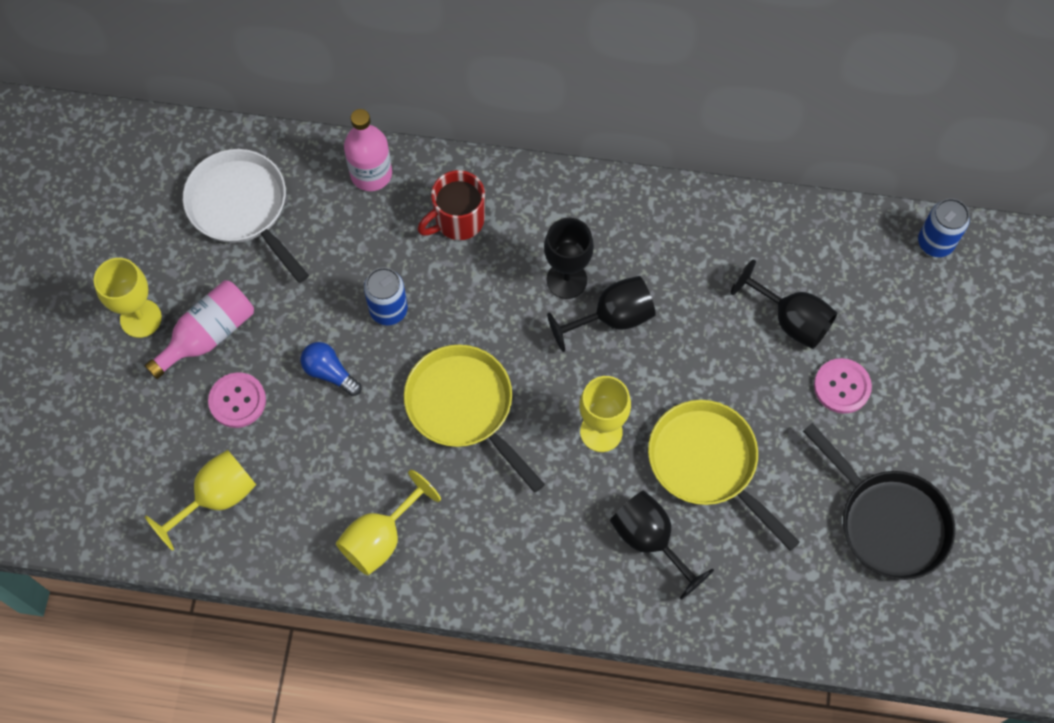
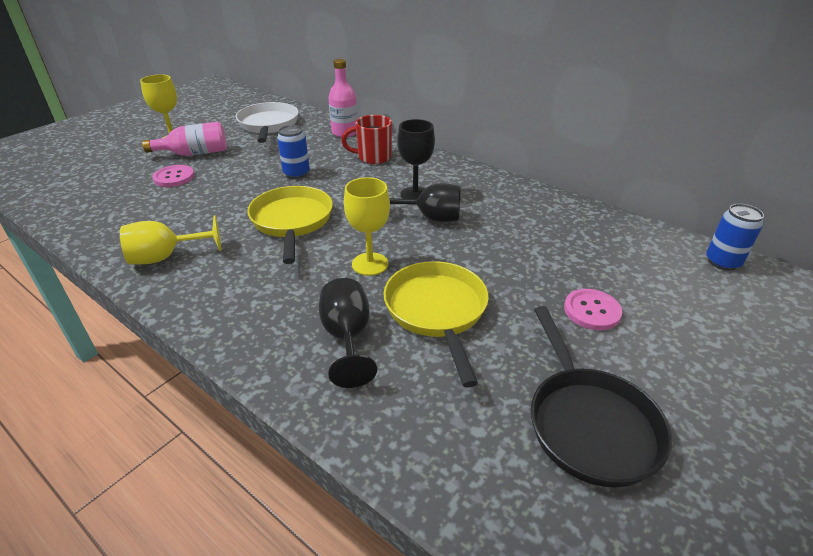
camera: 30 degrees right, 30 degrees down
(216, 498) = (107, 206): yellow goblet -> none
(329, 372) = (234, 184): blue light bulb -> none
(790, 319) = (567, 260): black goblet -> none

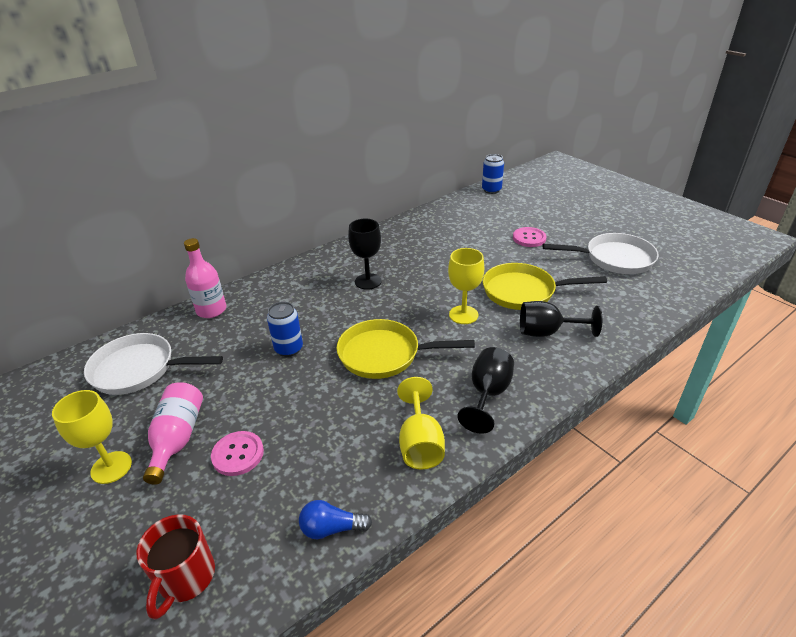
camera: 75 degrees left, 0 degrees up
(88, 227) = (331, 528): none -> blue light bulb
(373, 157) = (284, 297): red mug -> red mug (186, 578)
(429, 218) = (407, 279): black goblet -> black goblet (488, 394)
(589, 424) = (614, 259): black pan -> white pan

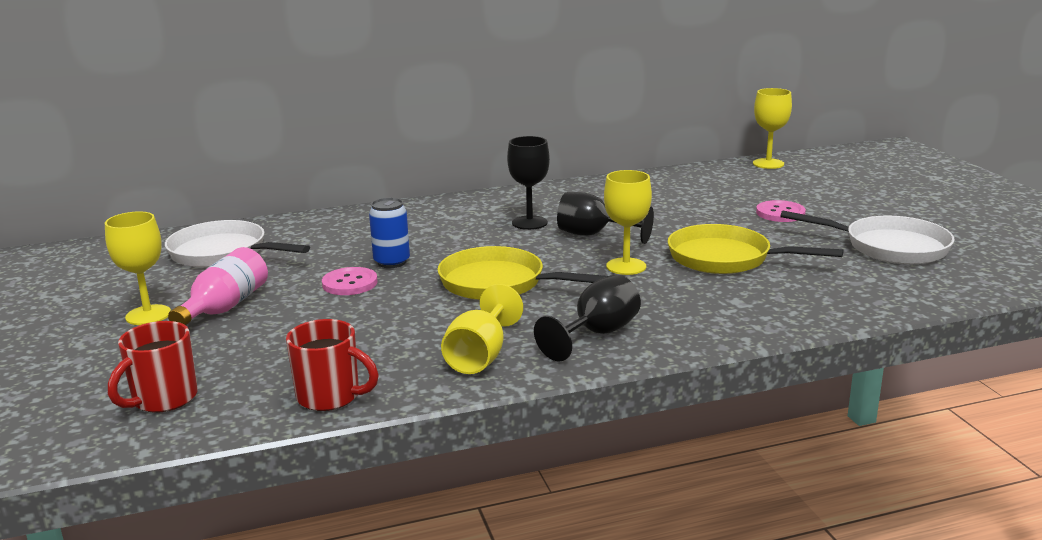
camera: 20 degrees right, 15 degrees down
(211, 310) = (331, 221): pink bottle -> none
(238, 454) = (276, 329): pink button -> pink button (350, 283)
(331, 528) = (330, 397): blue light bulb -> red mug
(491, 190) = (768, 164): blue can -> yellow goblet
(547, 332) = (725, 297): black goblet -> black goblet (594, 235)

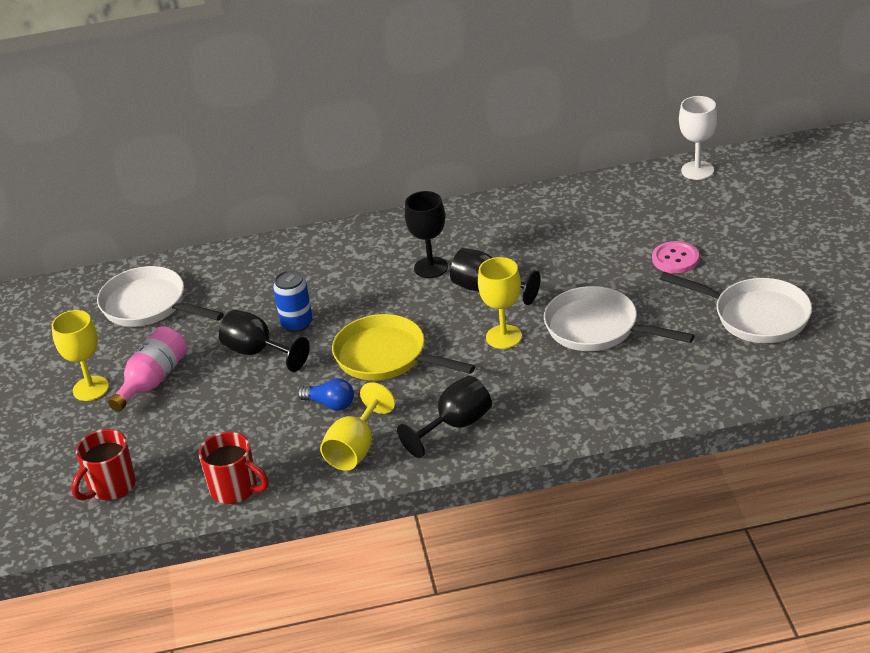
camera: 10 degrees right, 15 degrees up
(350, 283) = (258, 352): pink button -> black goblet
(441, 320) = (330, 404): none -> blue light bulb
(726, 258) = (597, 328): yellow pan -> white pan
(768, 164) = (697, 170): yellow goblet -> white goblet

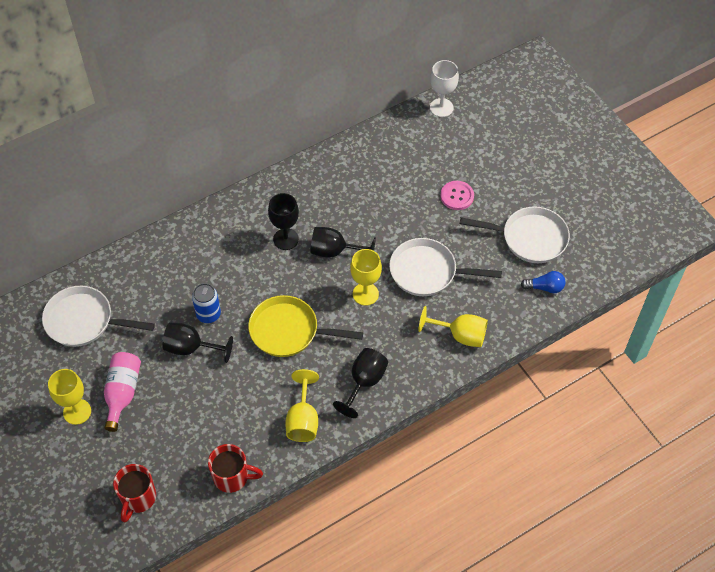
camera: 25 degrees left, 20 degrees up
(330, 404) = (267, 384): blue light bulb -> blue light bulb (545, 287)
(609, 400) = (460, 335): none -> yellow goblet

